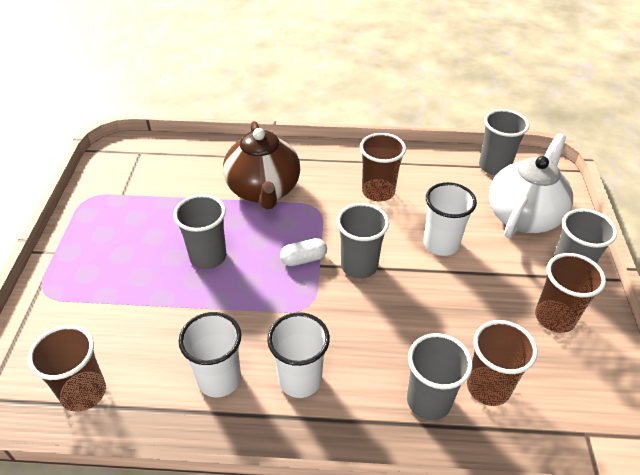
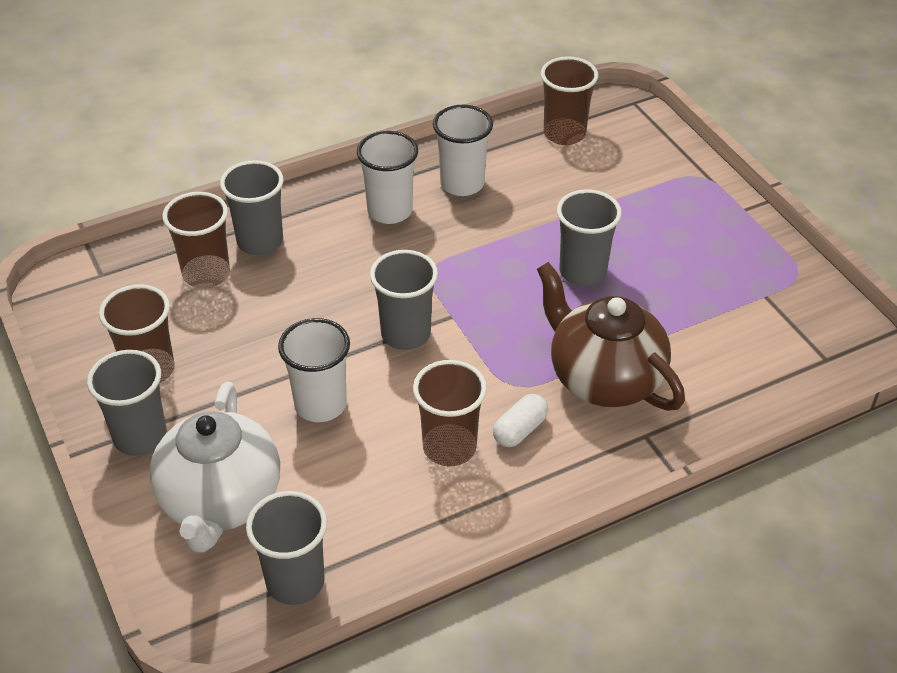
camera: 150 degrees right, 0 degrees up
(303, 259) = (475, 314): white capsule -> white capsule (520, 430)

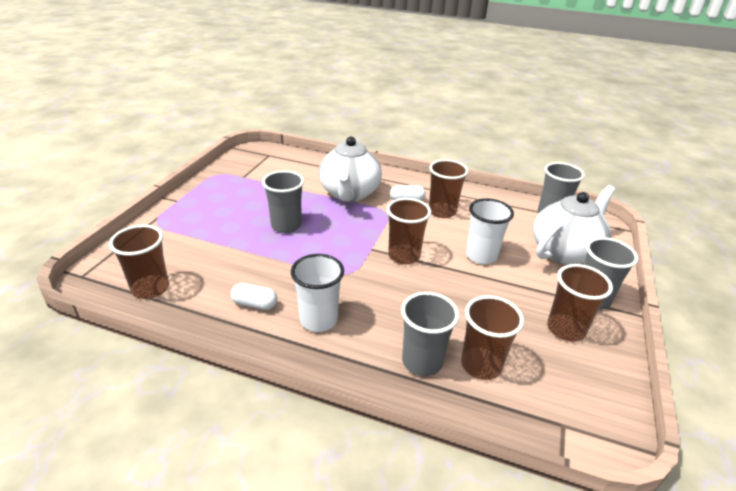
camera: 135 degrees left, 10 degrees down
(406, 334) = (404, 256): grey cup -> brown cup
(462, 184) = (255, 304): white cup -> white capsule
(603, 378) = (349, 194): brown teapot -> white teapot

